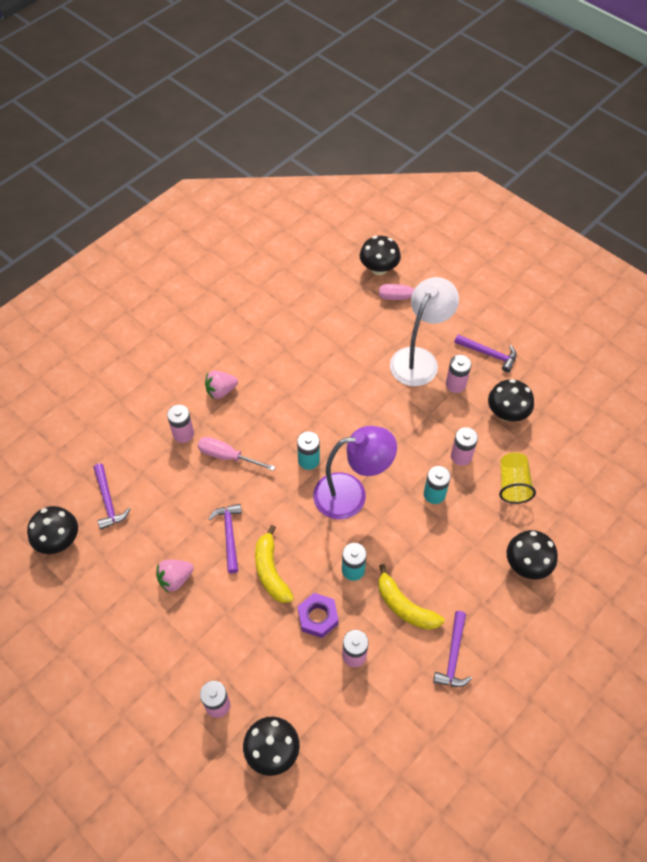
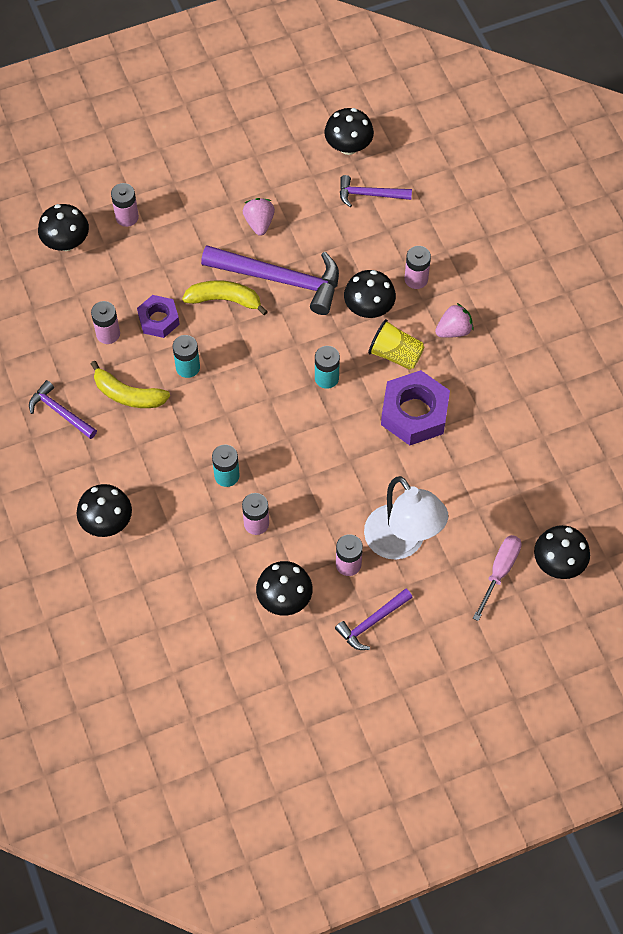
camera: 115 degrees right, 5 degrees up
(221, 391) = (454, 330): pink strawberry -> pink strawberry turned 60 degrees clockwise
(227, 456) = (369, 308): pink screwdriver -> black mushroom
(229, 535) = (280, 280): purple hammer -> purple hammer, size x1.86
(308, 390) = (414, 413): none -> purple nut
(351, 494) = (267, 400): purple lamp -> none
(405, 606) = (128, 394): yellow banana -> yellow banana turned 135 degrees counterclockwise
(512, 484) = (197, 556): yellow cup -> yellow cup (395, 354)

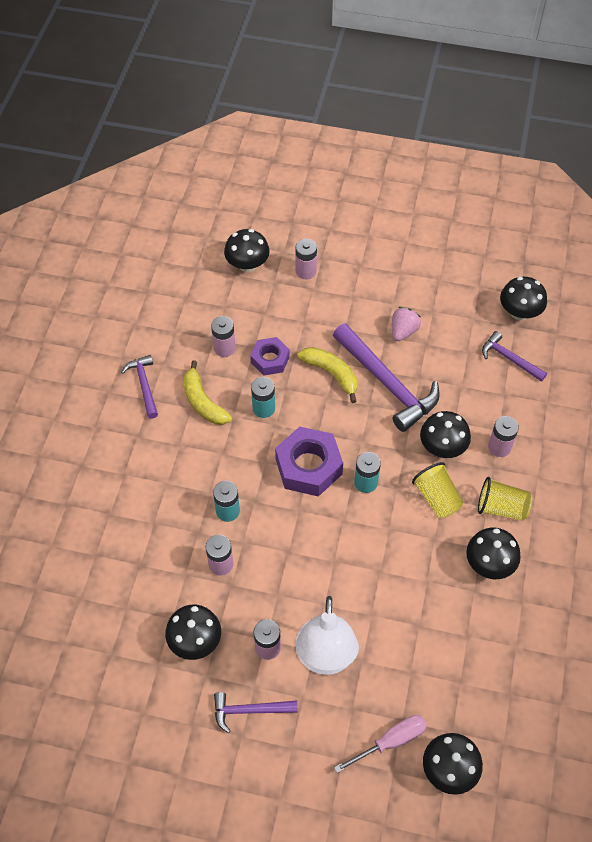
camera: 35 degrees right, 5 degrees down
(107, 522) = (111, 489): black mushroom -> black mushroom (489, 564)
(414, 413) = (417, 556): purple nut -> purple nut (308, 466)
(454, 330) = (501, 508): pink strawberry -> yellow cup

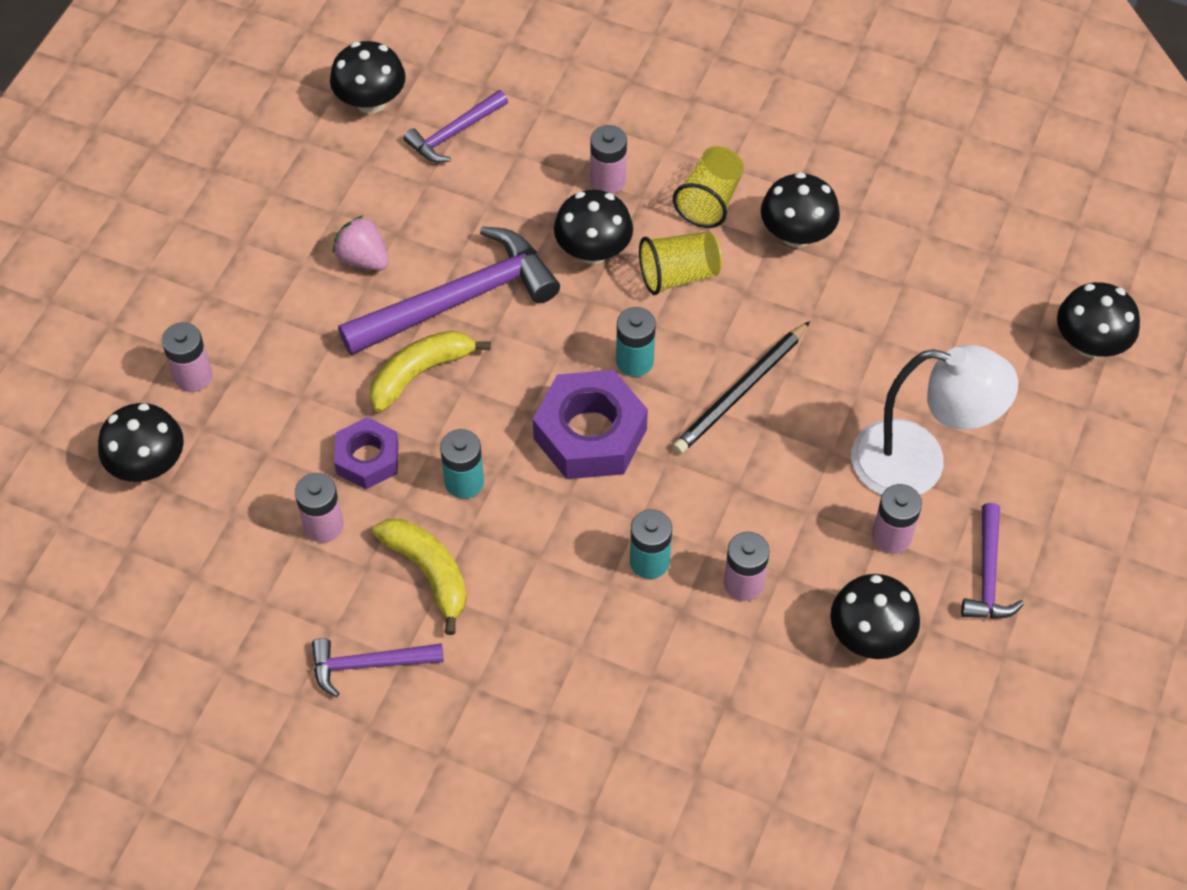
camera: 80 degrees left, 0 degrees up
(203, 402) = (428, 572): yellow banana -> yellow banana turned 105 degrees counterclockwise
(357, 545) = (741, 391): none -> black pencil
(391, 741) = (1046, 403): pink screwdriver -> none

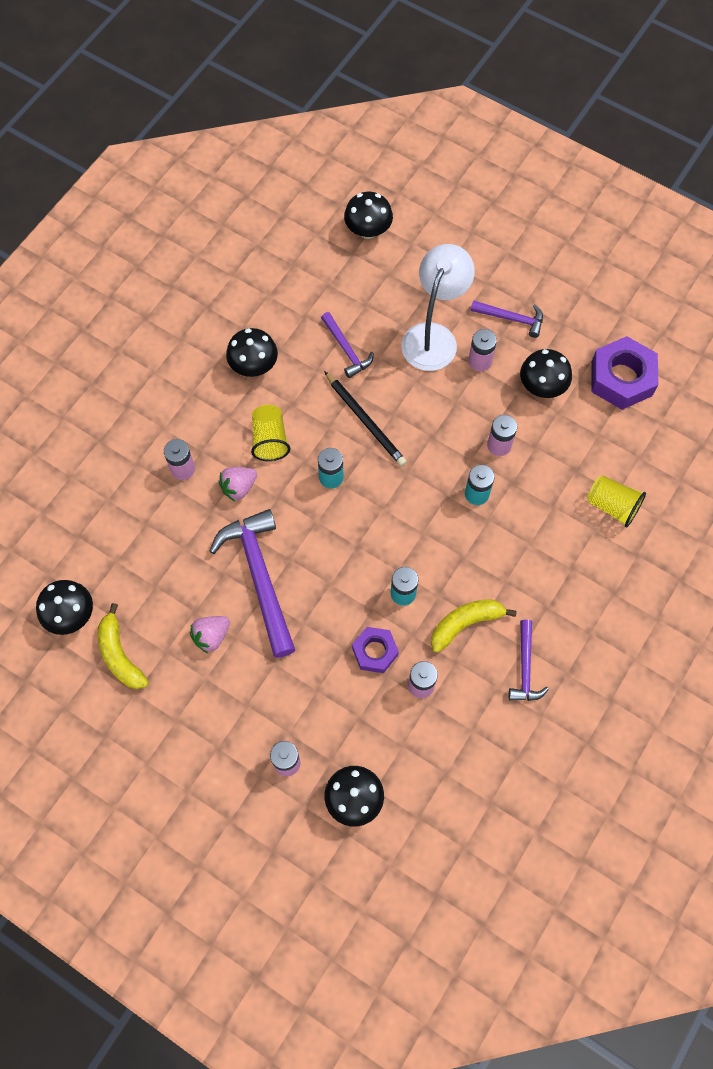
camera: 80 degrees left, 10 degrees up
(420, 373) = (314, 610): yellow banana -> yellow banana (120, 654)
(454, 133) = (115, 561): purple hammer -> purple hammer (346, 350)
(590, 434) = (380, 513): purple nut -> purple nut (621, 378)
(593, 250) = (239, 487): black mushroom -> pink strawberry
(709, 200) = (214, 410): yellow cup -> yellow cup (612, 506)

